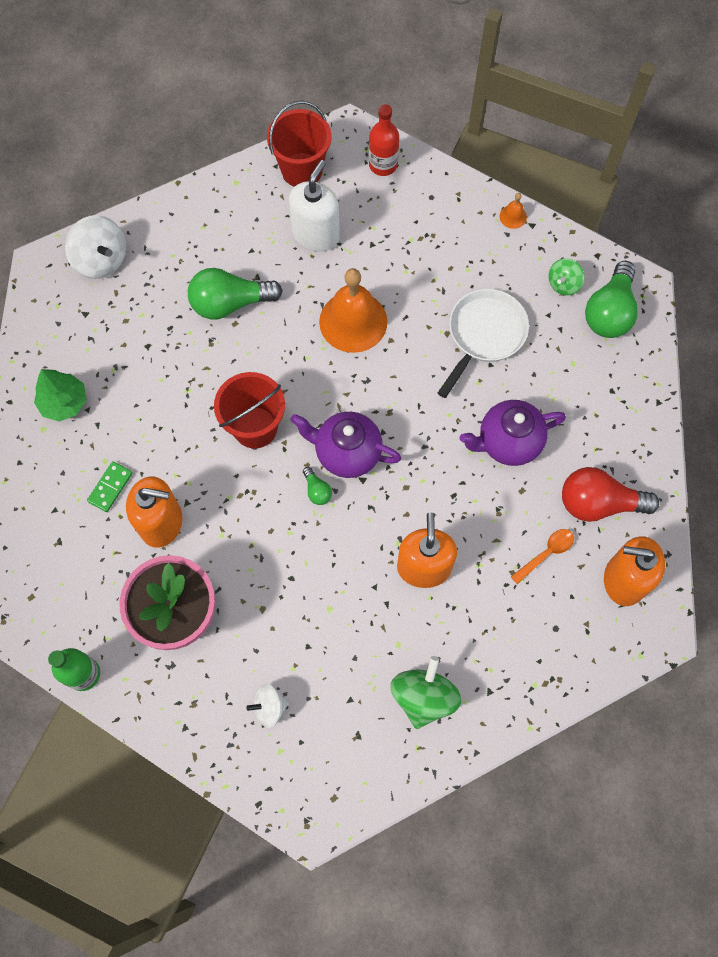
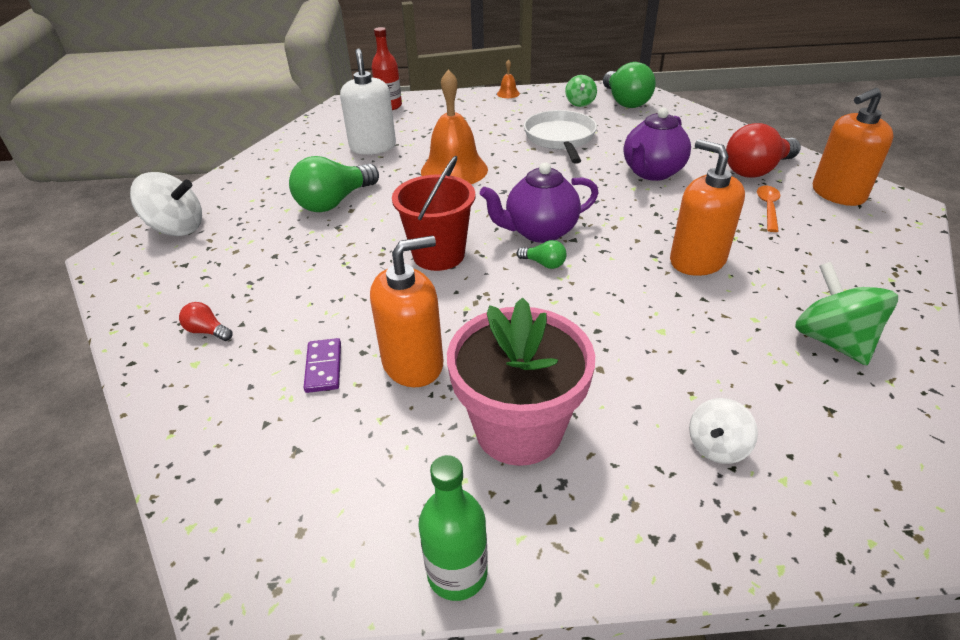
camera: 35 degrees left, 30 degrees down
(64, 402) = (207, 331): green tree -> red light bulb
(110, 487) = (323, 367): green domino -> purple domino
(302, 170) = (328, 127): red bucket -> none

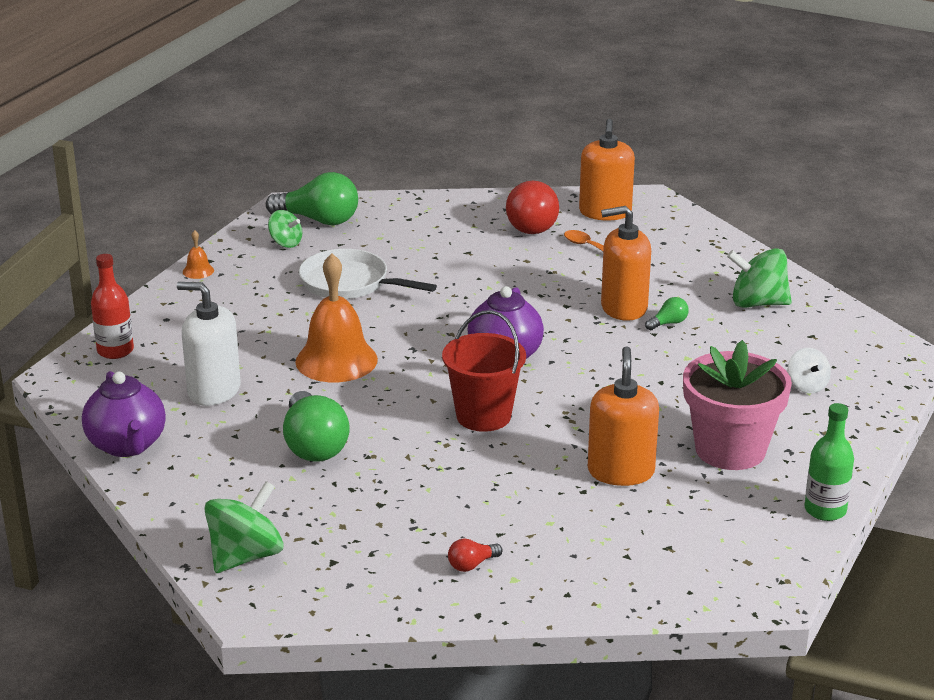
camera: 60 degrees left, 10 degrees down
(177, 228) = (245, 556): white spinning top -> green spinning top
(323, 367) = (584, 514): purple domino -> none
(544, 264) = (554, 372): green light bulb -> green light bulb (668, 323)
(652, 172) = (474, 268): purple teapot -> purple teapot (127, 445)

